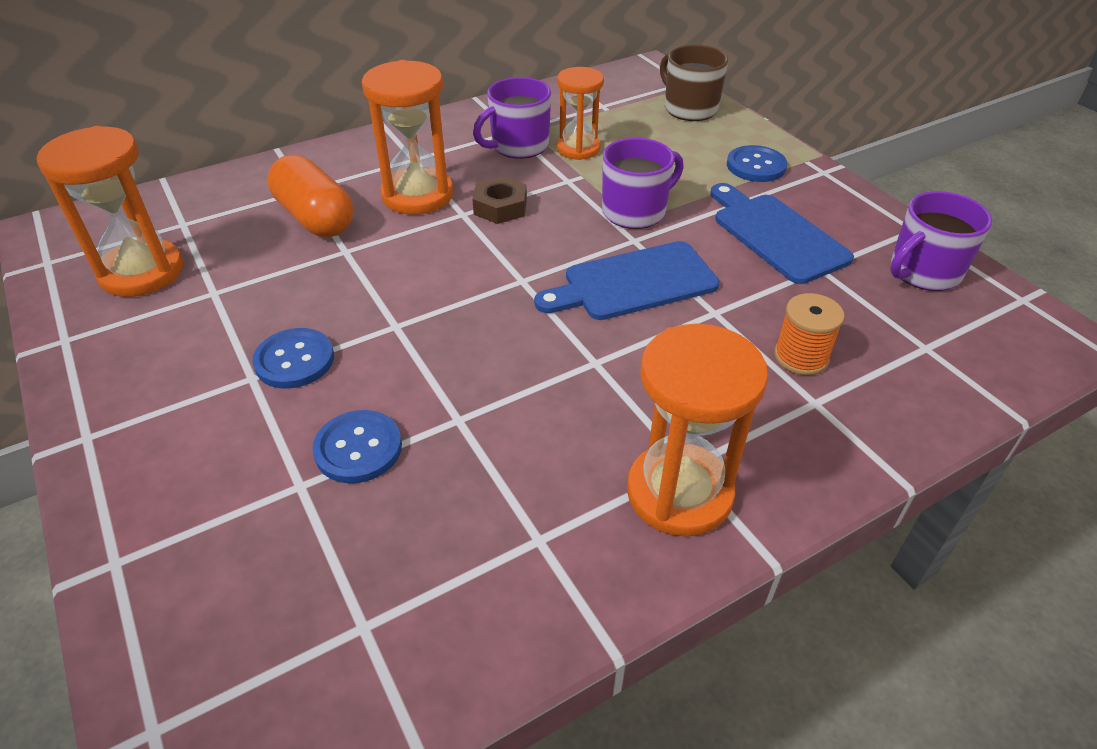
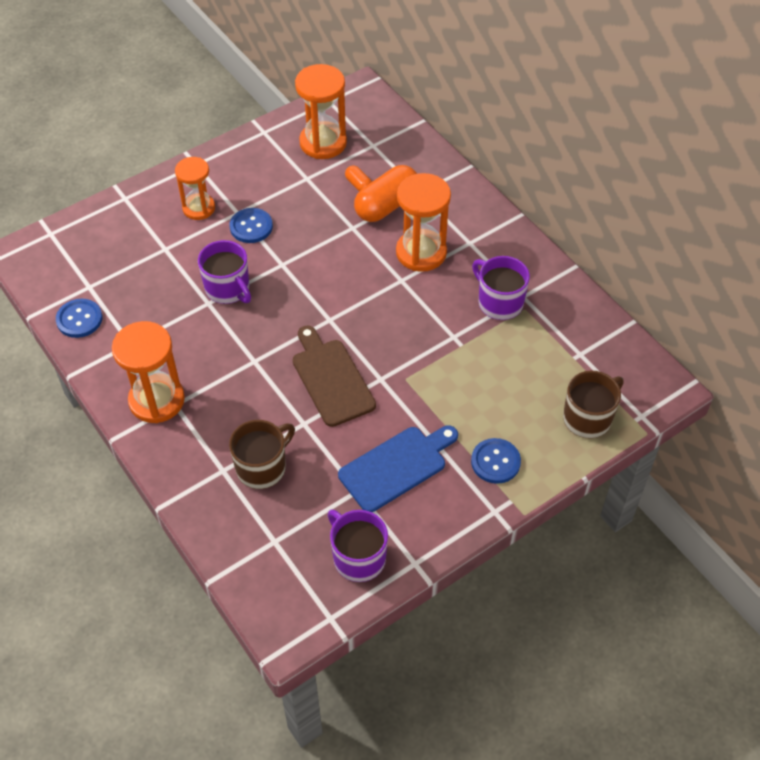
camera: 85 degrees right, 10 degrees up
(260, 241) = (359, 185): none -> orange capsule
(358, 448) = (188, 266): blue button -> blue button (79, 319)
(500, 207) = (412, 300): brown nut -> none
(578, 148) = (502, 340): orange hourglass -> orange hourglass (199, 208)
(633, 283) = (331, 379): blue cutting board -> brown cutting board
(635, 211) = (416, 379): purple mug -> purple mug (228, 289)
(801, 357) = (262, 467): orange spool -> brown mug

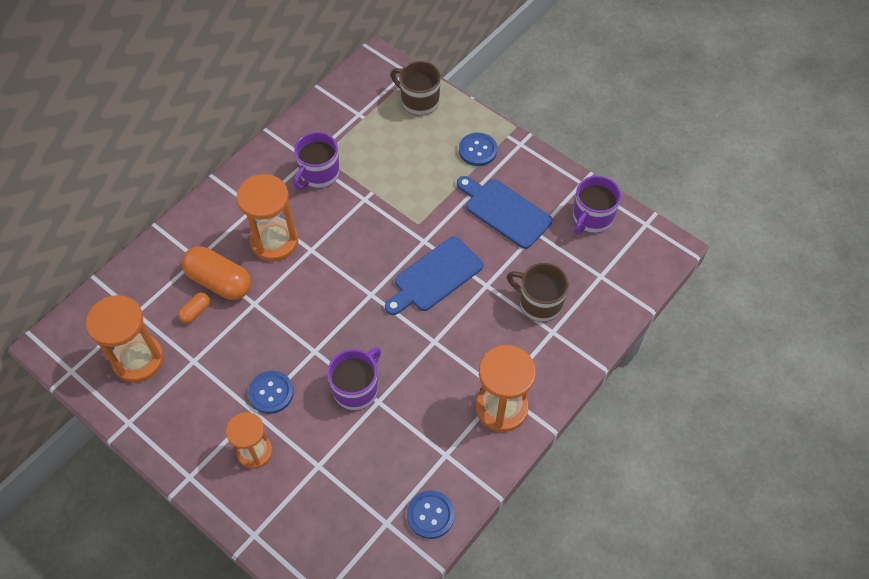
camera: 105 degrees left, 5 degrees up
(331, 379) = (435, 276): brown cutting board -> blue cutting board

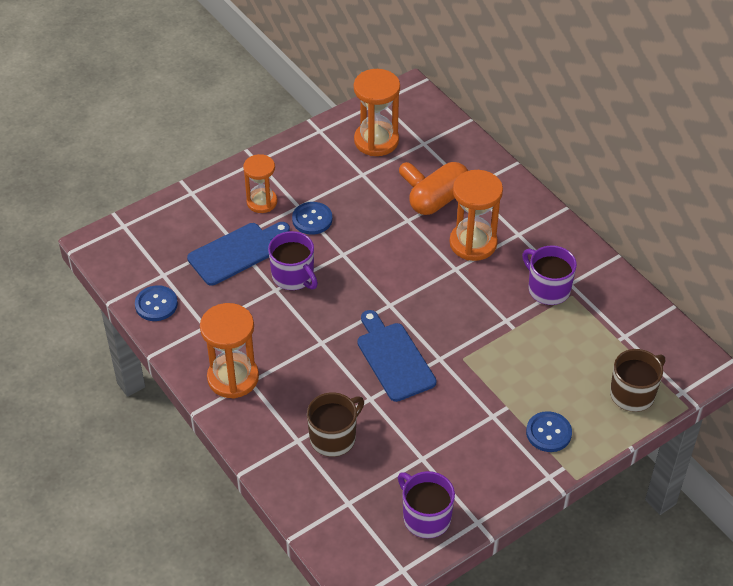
camera: 105 degrees right, 10 degrees down
(505, 211) = (457, 437): blue cutting board -> blue cutting board (236, 252)

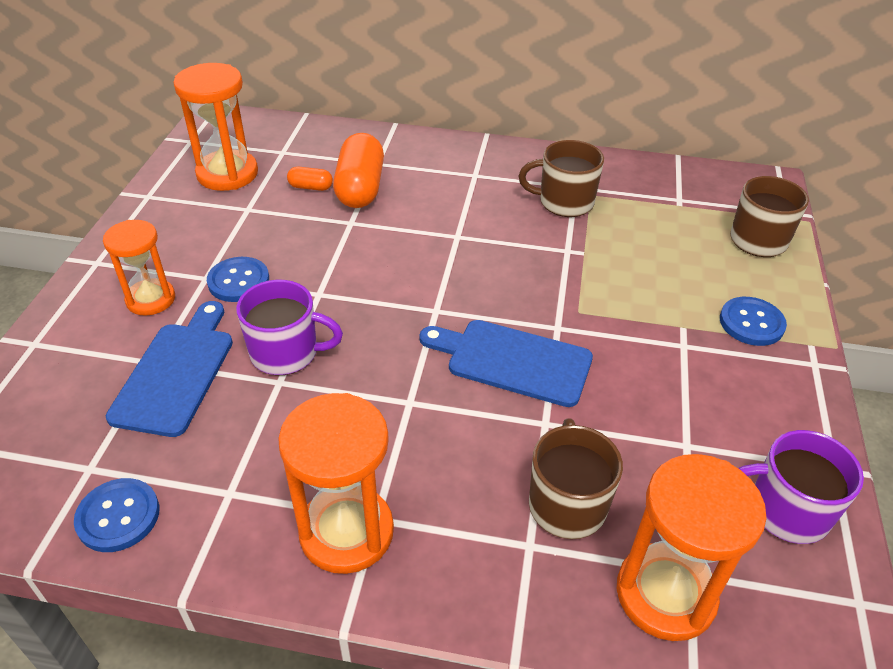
camera: 45 degrees left, 5 degrees down
(473, 243) = (444, 205): orange hourglass -> orange hourglass (665, 594)
(548, 289) = (564, 202): purple mug -> brown mug

